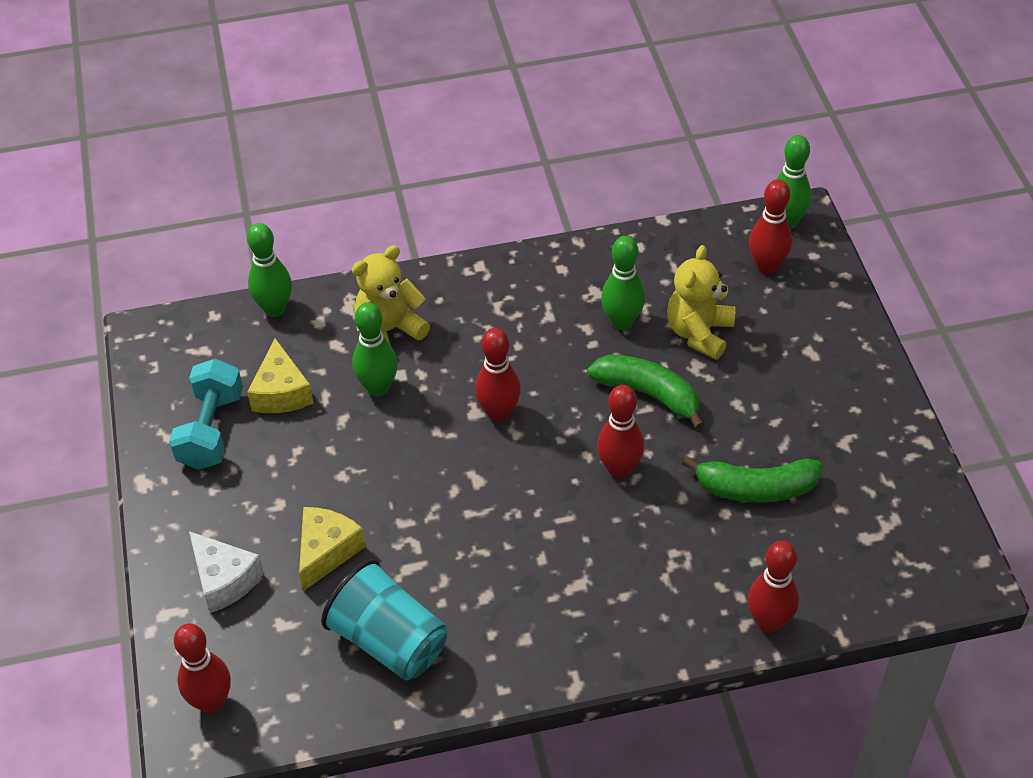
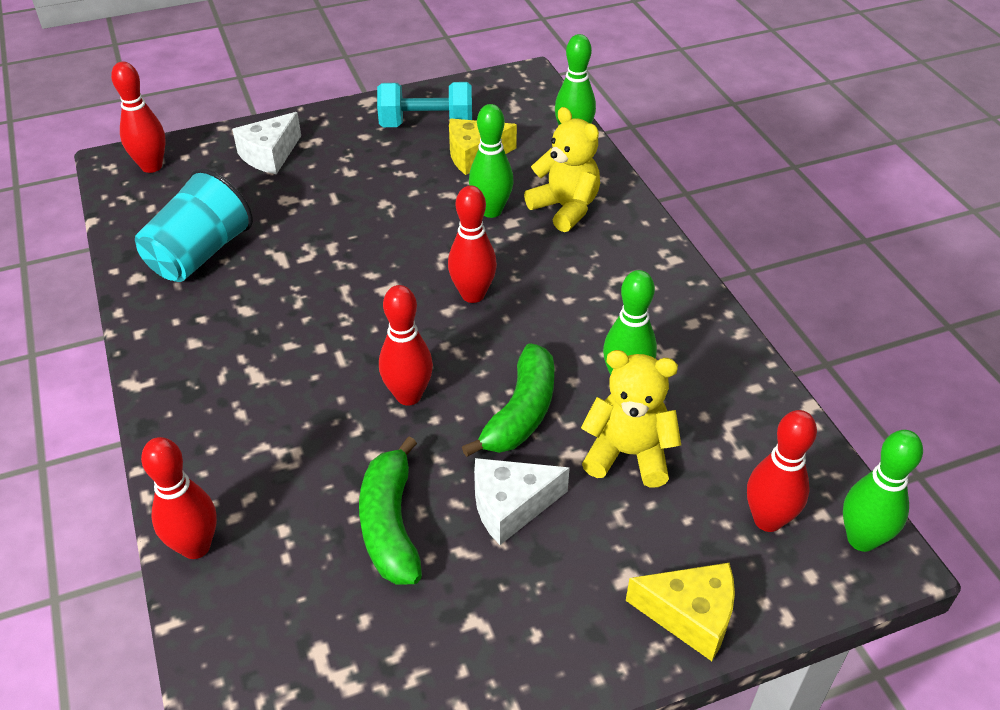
camera: 80 degrees right, 5 degrees down
(327, 551) = (298, 205): yellow cheese -> yellow cheese (690, 616)
(743, 411) = (511, 506): none -> white cheese

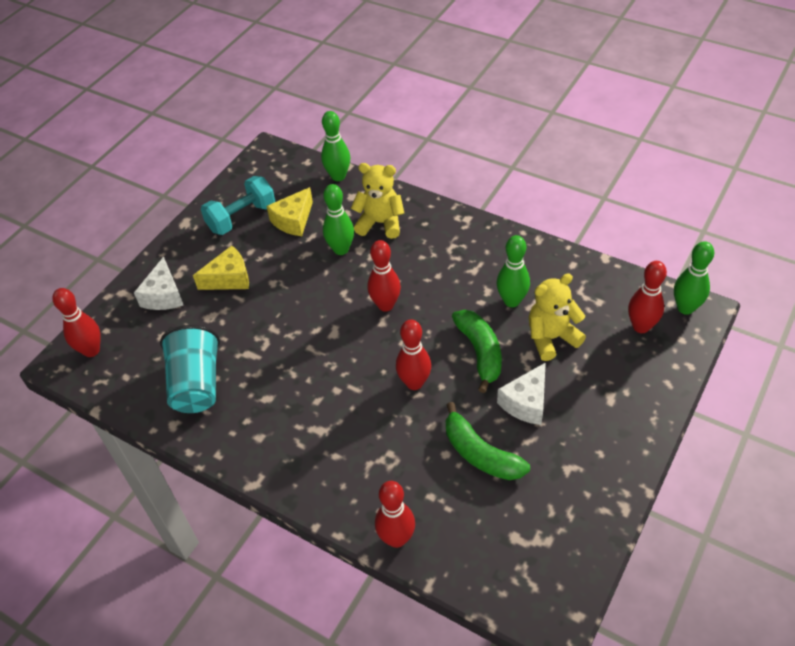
camera: 35 degrees left, 5 degrees up
(690, 616) = (653, 394): yellow cheese -> yellow cheese (229, 278)

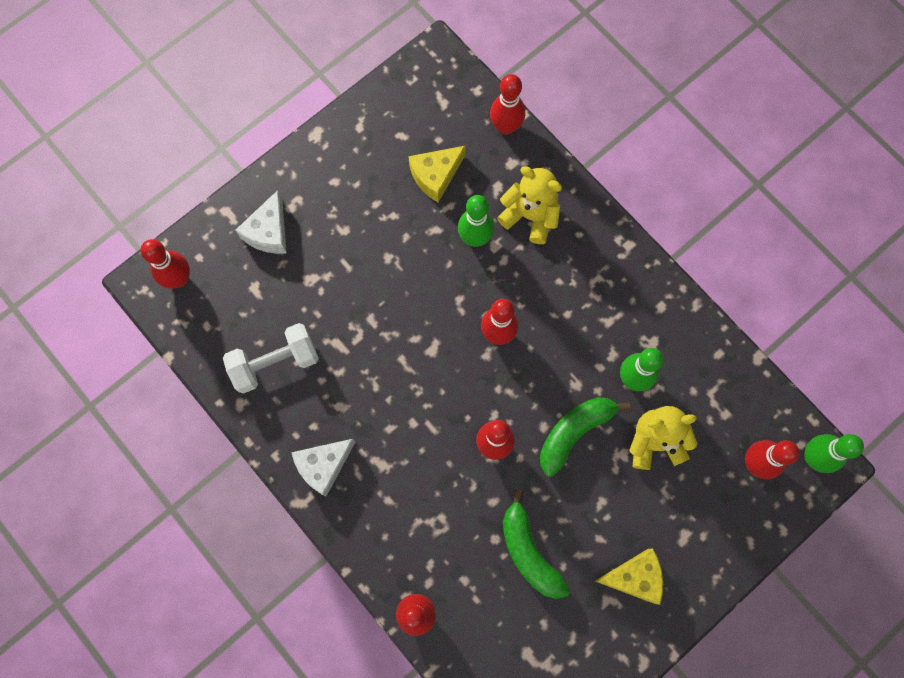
camera: 15 degrees right, 25 degrees up
(196, 384) = (275, 363): turquoise cup -> white dumbbell
(229, 278) = (343, 234): yellow cheese -> yellow cheese (634, 577)
(241, 217) = (379, 150): turquoise dumbbell -> none
(338, 176) = (505, 127): green bowling pin -> red bowling pin
(480, 352) = (574, 432): green banana -> green banana turned 135 degrees counterclockwise
(526, 402) = (597, 510): white cheese -> white cheese (323, 466)

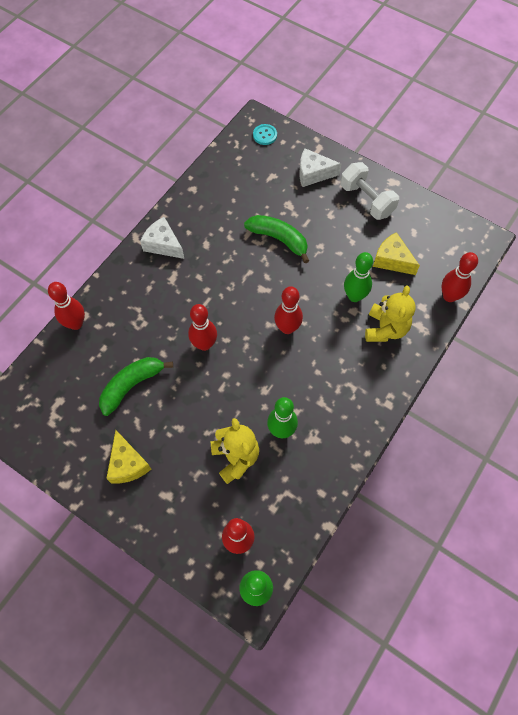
camera: 75 degrees right, 10 degrees down
(179, 279) = (265, 135): red bowling pin -> turquoise button
(275, 363) = (225, 200): white dumbbell -> white dumbbell (366, 200)
(574, 432) = (228, 397): green banana -> green banana (279, 239)

